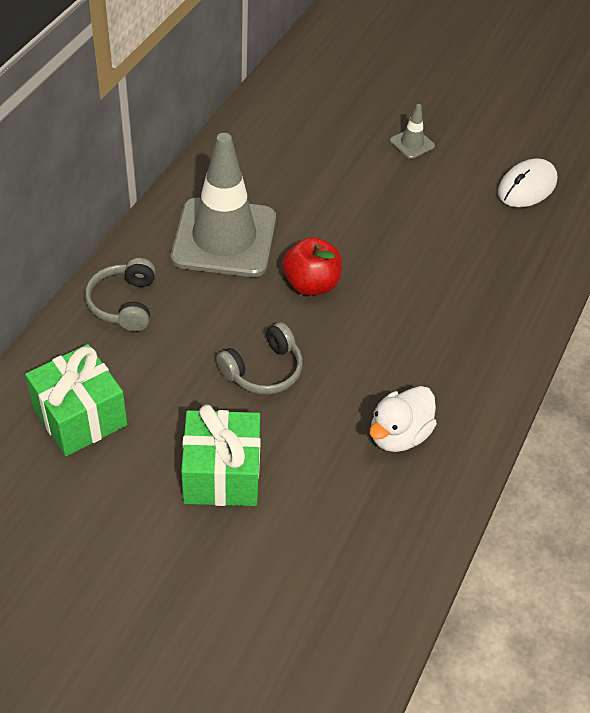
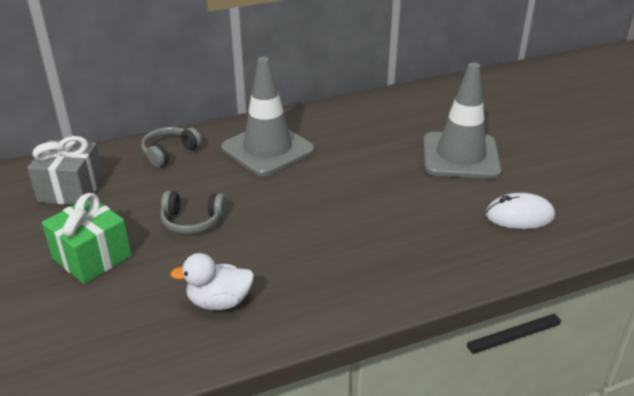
camera: 45 degrees right, 15 degrees down
(80, 417) = (71, 189): green gift -> grey gift
(311, 284) = (284, 195): red apple -> none
(412, 143) = (460, 156): grey traffic cone -> grey traffic cone, size x2.47

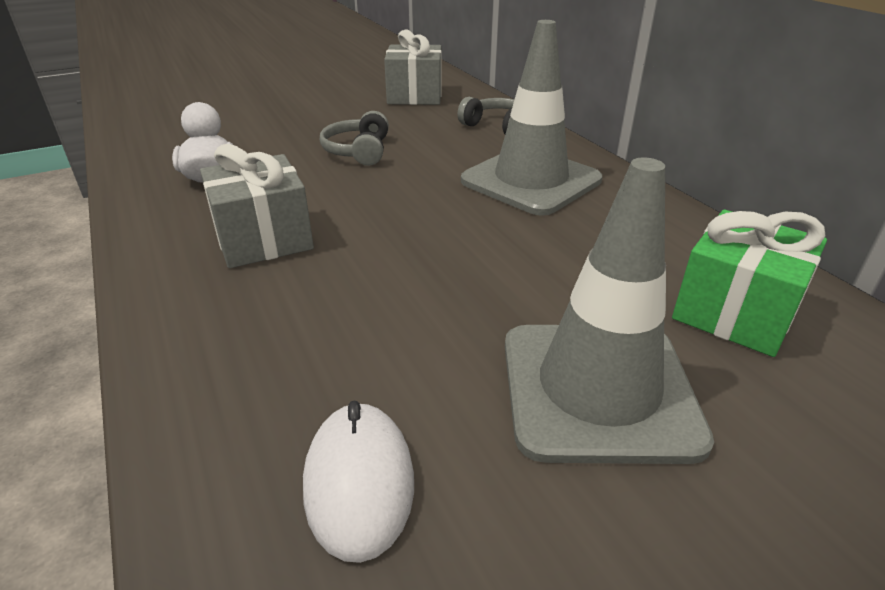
camera: 85 degrees right, 0 degrees up
(92, 257) = (303, 116): green gift -> green gift (735, 312)
(330, 260) = (263, 239): none -> grey gift

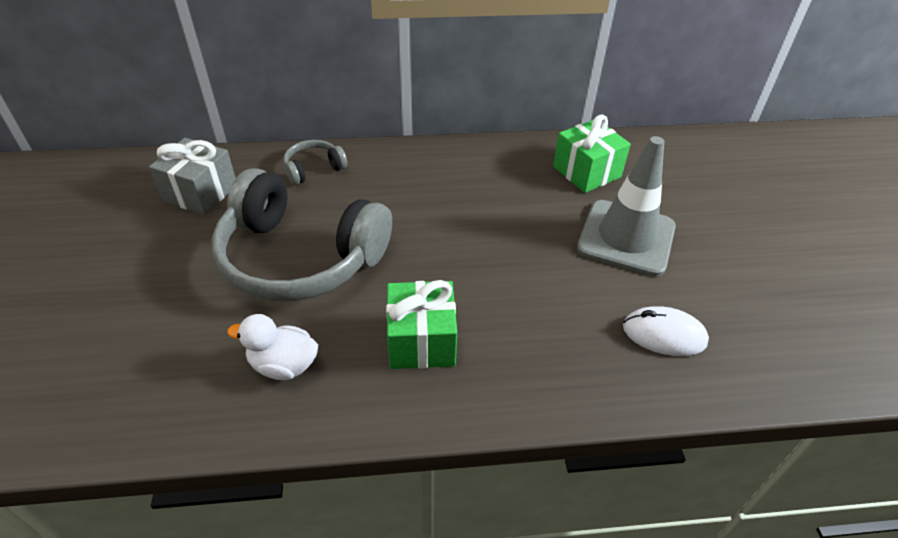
camera: 70 degrees left, 10 degrees up
(263, 239) = (421, 341): grey gift -> green gift
(358, 151) = (300, 258): grey headphones -> grey headphones, size x2.34
(531, 181) = (415, 185): grey traffic cone -> none

